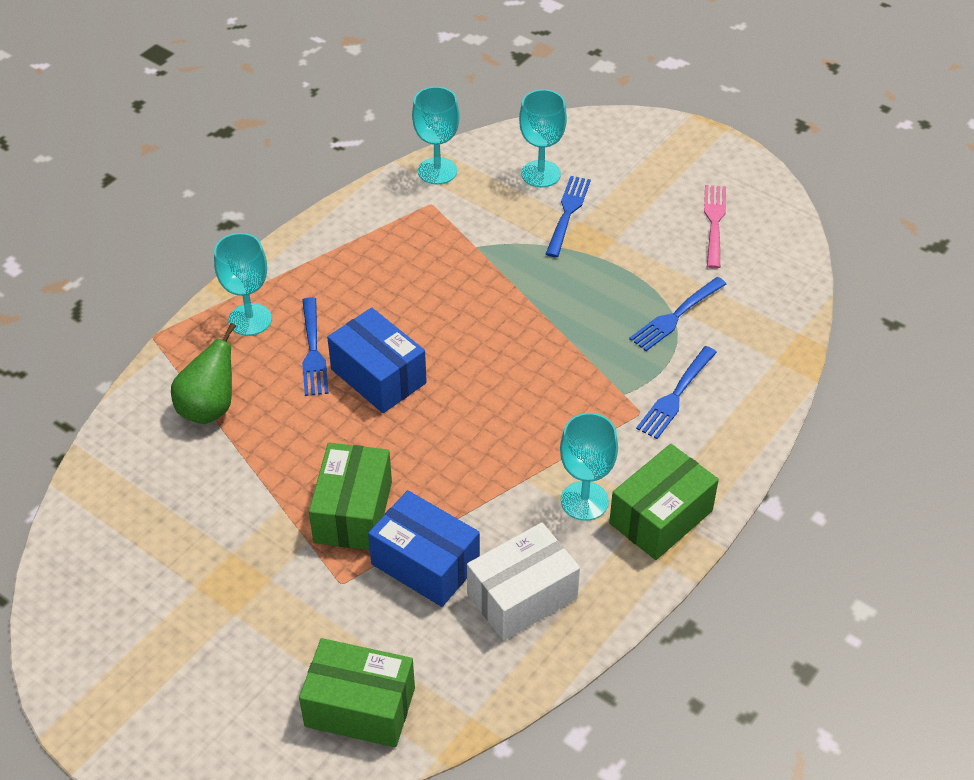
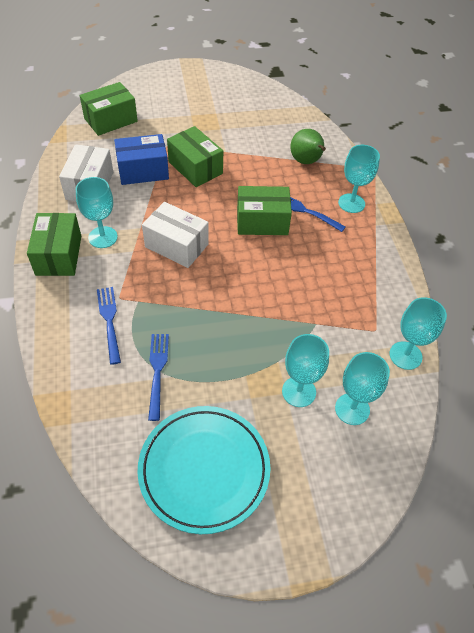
camera: 130 degrees right, 5 degrees up
(378, 376) = (262, 221): blue box -> green box
(510, 423) = (176, 245): none -> white box
(567, 214) = (299, 391): blue fork -> turquoise goblet
(714, 223) = (204, 469): pink fork -> turquoise plate

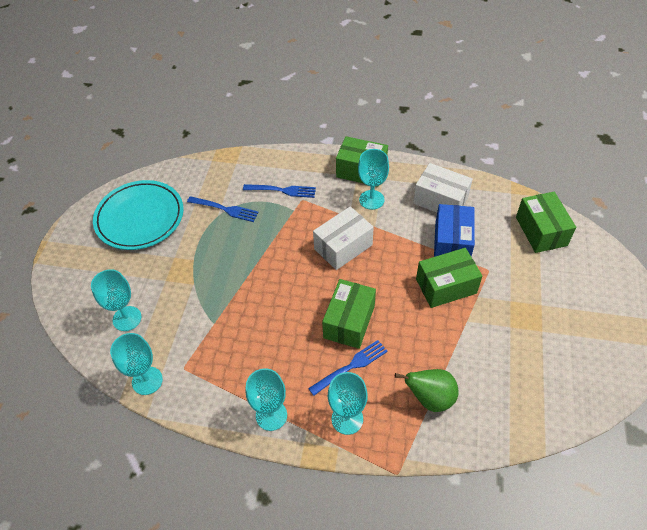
camera: 115 degrees right, 0 degrees up
(299, 391) = (161, 288): turquoise goblet -> turquoise goblet (271, 415)

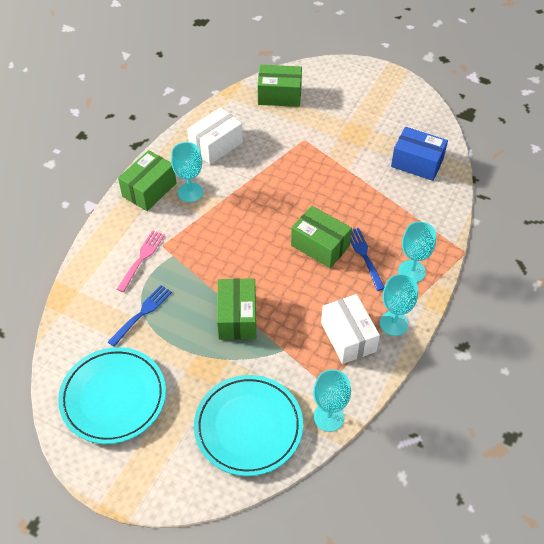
camera: 75 degrees left, 0 degrees up
(127, 318) = (248, 427): turquoise goblet -> turquoise plate
(282, 190) = (141, 259): blue fork -> pink fork
(343, 247) = (236, 228): white box -> white box (348, 337)
(430, 398) = (408, 214): green pear -> none
(446, 286) = (309, 171): green box -> green box (237, 317)
(451, 242) = (266, 153): blue box -> blue box (417, 163)

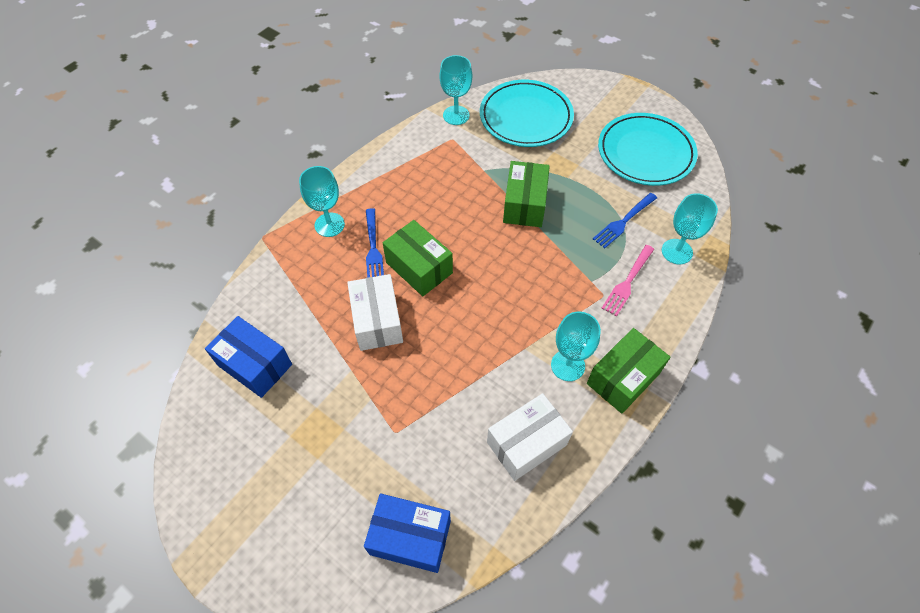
camera: 170 degrees left, 5 degrees up
(279, 95) = (410, 537): green box -> blue box
(348, 337) = (419, 172): white box -> white box (377, 321)
(393, 323) = (370, 178): turquoise goblet -> turquoise goblet (677, 251)

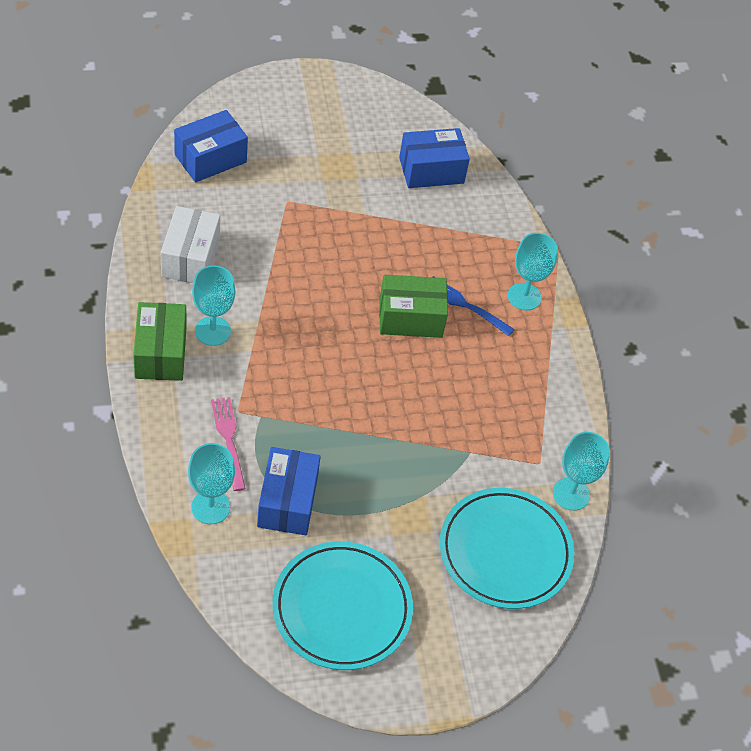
camera: 125 degrees right, 5 degrees down
(377, 321) = (389, 256): white box -> none
(524, 204) = (393, 445): green box -> none
(624, 221) = (287, 502): blue fork -> blue box

